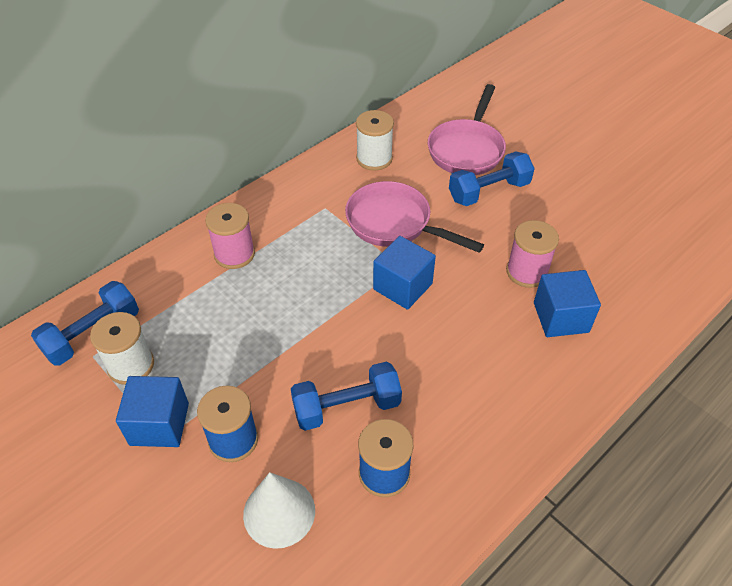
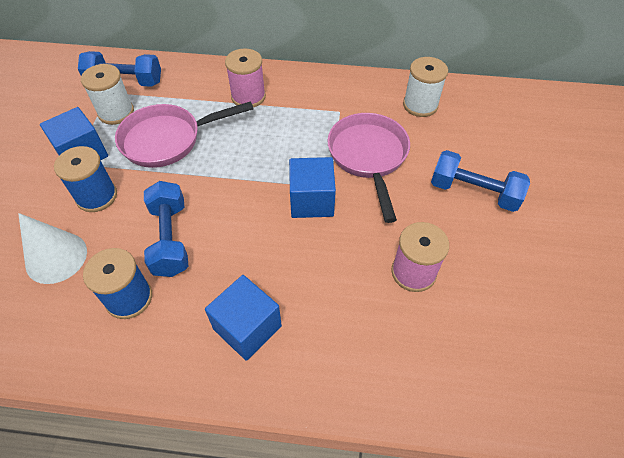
camera: 50 degrees right, 5 degrees up
(346, 407) = (170, 239): blue dumbbell -> blue dumbbell turned 45 degrees clockwise
(467, 149) = (503, 150): pink pan -> pink pan (168, 140)
(561, 317) = (388, 328): blue cube -> blue cube (247, 327)

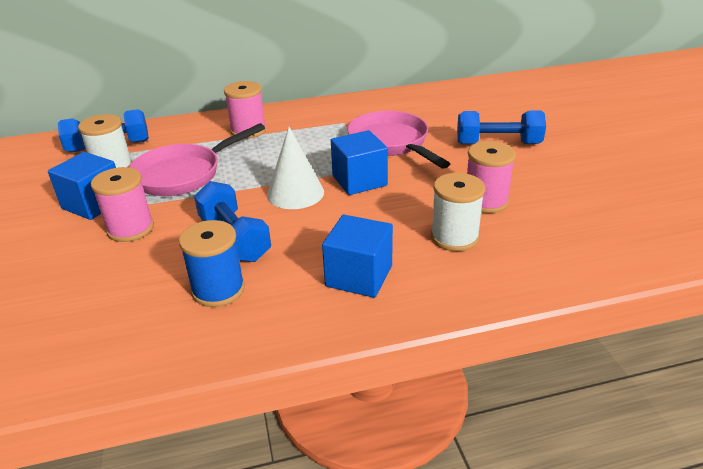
camera: 20 degrees left, 20 degrees down
(56, 257) = (112, 283): white cone -> white cone (295, 193)
(97, 196) = (130, 229): blue spool -> pink spool
(420, 105) = (413, 105): white spool -> white spool (454, 237)

